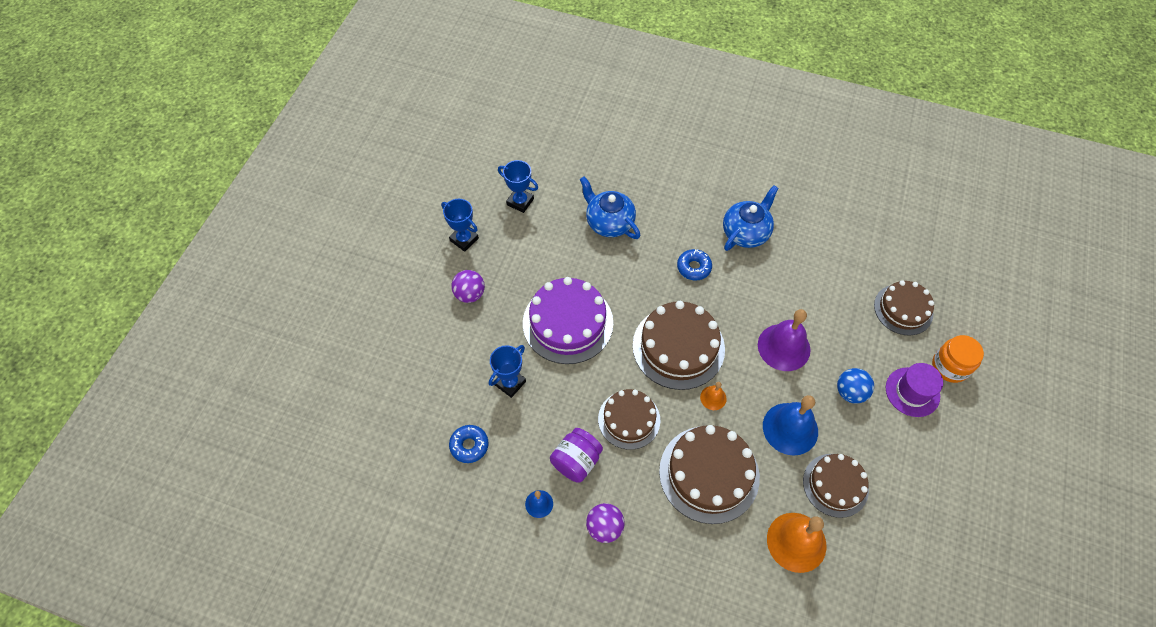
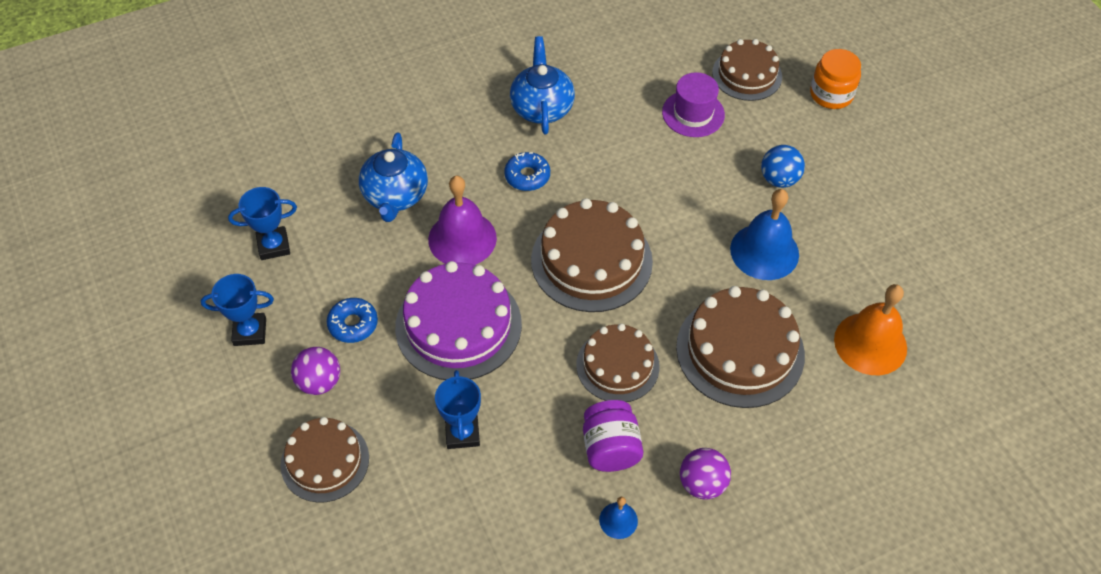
camera: 45 degrees left, 5 degrees down
(469, 445) = (487, 531): blue donut -> blue donut (353, 324)
(609, 222) = (395, 196): blue teapot -> blue teapot turned 90 degrees counterclockwise
(713, 398) = (672, 280): orange bell -> none
(784, 347) = (684, 185): purple bell -> purple bell (462, 238)
(835, 485) = (849, 268): brown cake -> brown cake (325, 461)
(912, 392) = (825, 139): purple hat -> purple hat (693, 113)

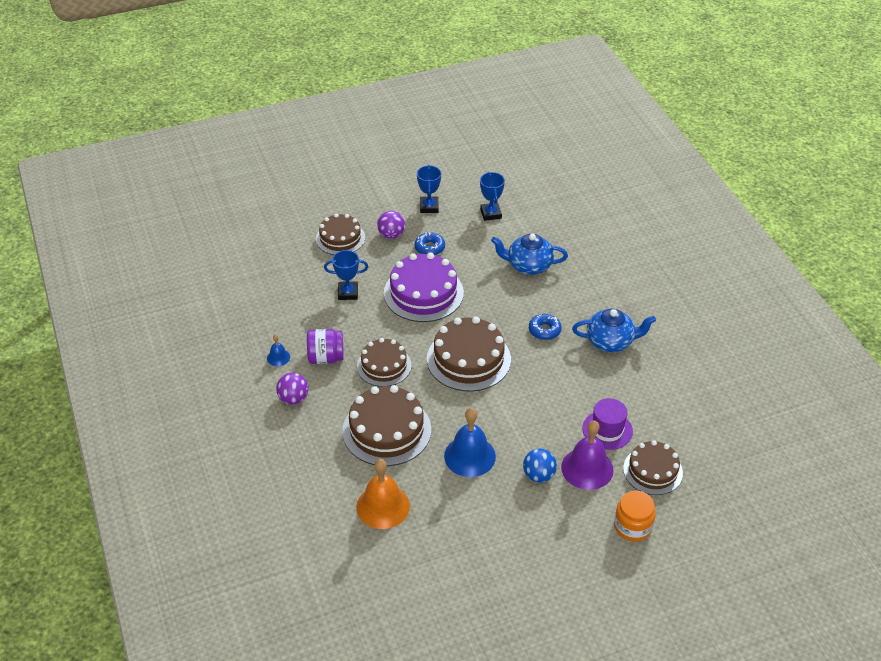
camera: 95 degrees right, 10 degrees down
(462, 238) = (491, 296): purple bell -> purple bell (587, 468)

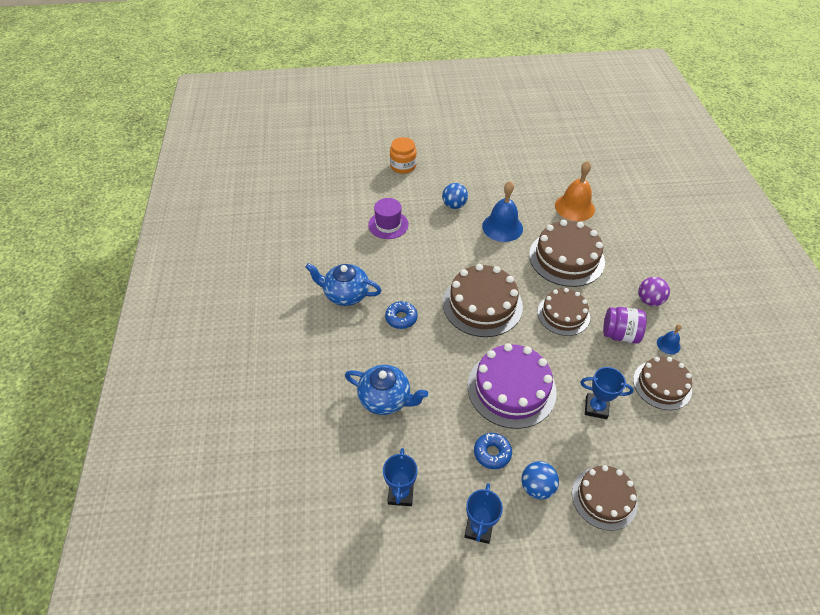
camera: 165 degrees left, 5 degrees up
(391, 235) = (537, 487): purple ball -> blue ball
(587, 468) = (416, 203): purple bell -> none
(652, 470) = (370, 193): brown cake -> brown cake (662, 385)

